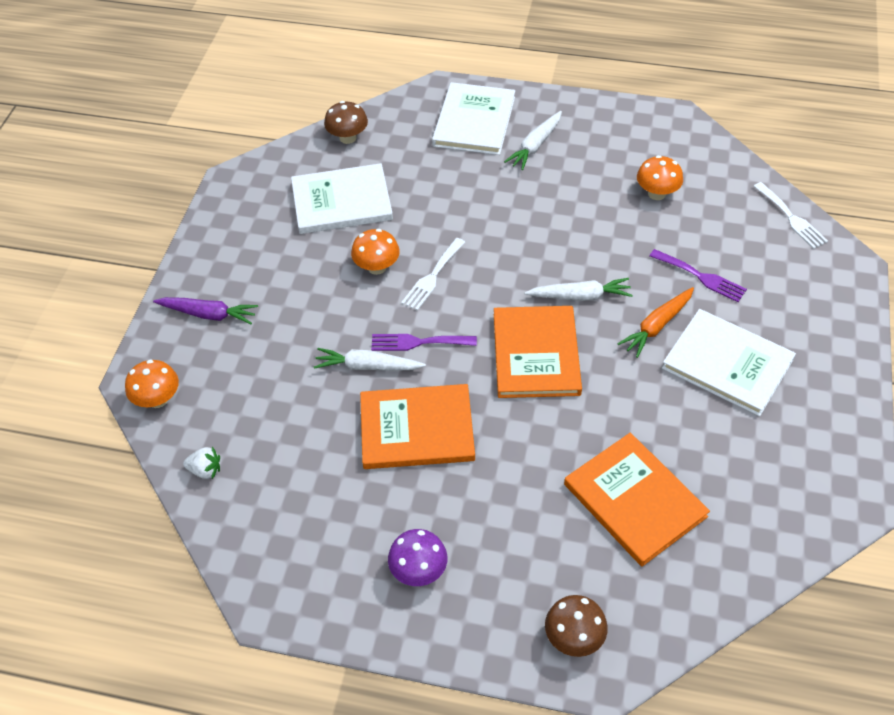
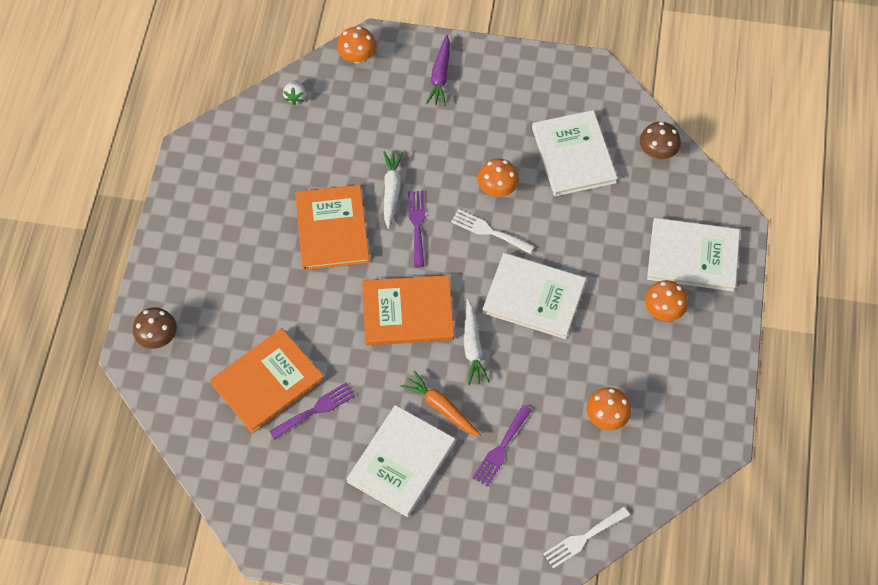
camera: 85 degrees right, 10 degrees up
(418, 570) = (212, 238): purple mushroom -> none
(518, 242) = (534, 297): none -> white book
(535, 146) = (663, 310): white carrot -> orange mushroom
(669, 447) = (316, 409): none -> purple fork

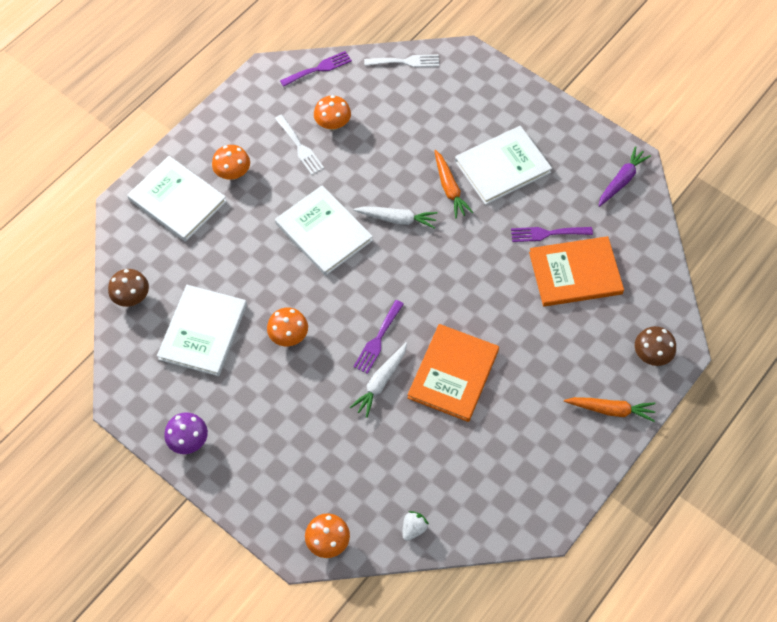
camera: 150 degrees left, 0 degrees up
(174, 268) = (610, 410): none -> orange carrot
(407, 312) = (431, 271): orange book -> none
(440, 76) = (263, 475): purple carrot -> purple carrot (621, 180)
(472, 347) = (397, 219): white carrot -> white carrot turned 75 degrees clockwise
(488, 231) = (322, 303): white fork -> white fork (300, 147)
(501, 449) = (424, 140): purple fork -> purple fork (319, 68)
(518, 70) = (189, 440): none -> purple mushroom

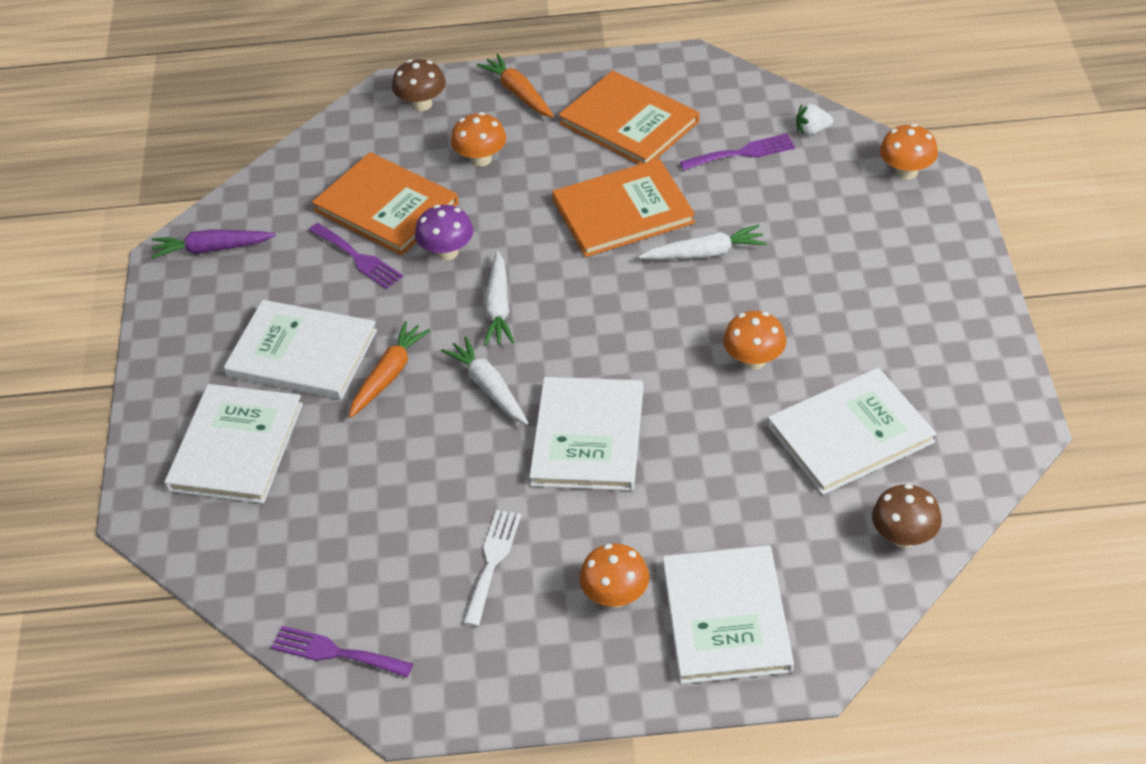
camera: 130 degrees left, 15 degrees down
(189, 440) = (972, 340): purple mushroom -> purple mushroom (447, 252)
(333, 124) = (416, 558): orange mushroom -> orange mushroom (481, 159)
(378, 340) = (661, 290): purple fork -> purple fork (742, 153)
(405, 61) = (221, 567): white fork -> none
(445, 263) = (498, 307): none -> white carrot
(469, 106) = (236, 447): none -> white book
(523, 442) = (629, 123): none -> orange book

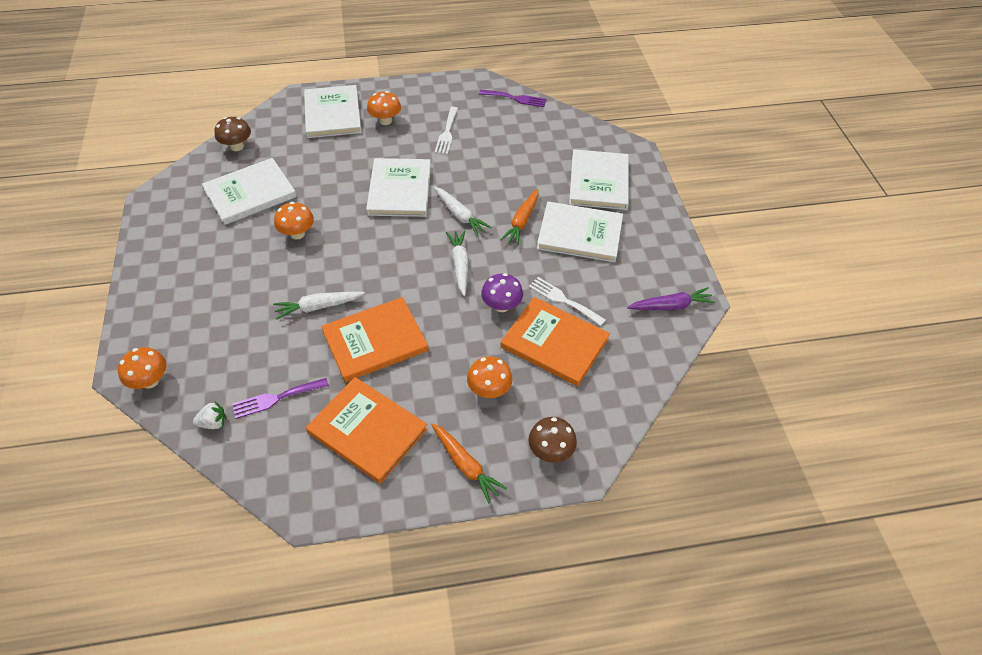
camera: 170 degrees right, 5 degrees up
(358, 258) = (563, 300): purple fork -> white fork

